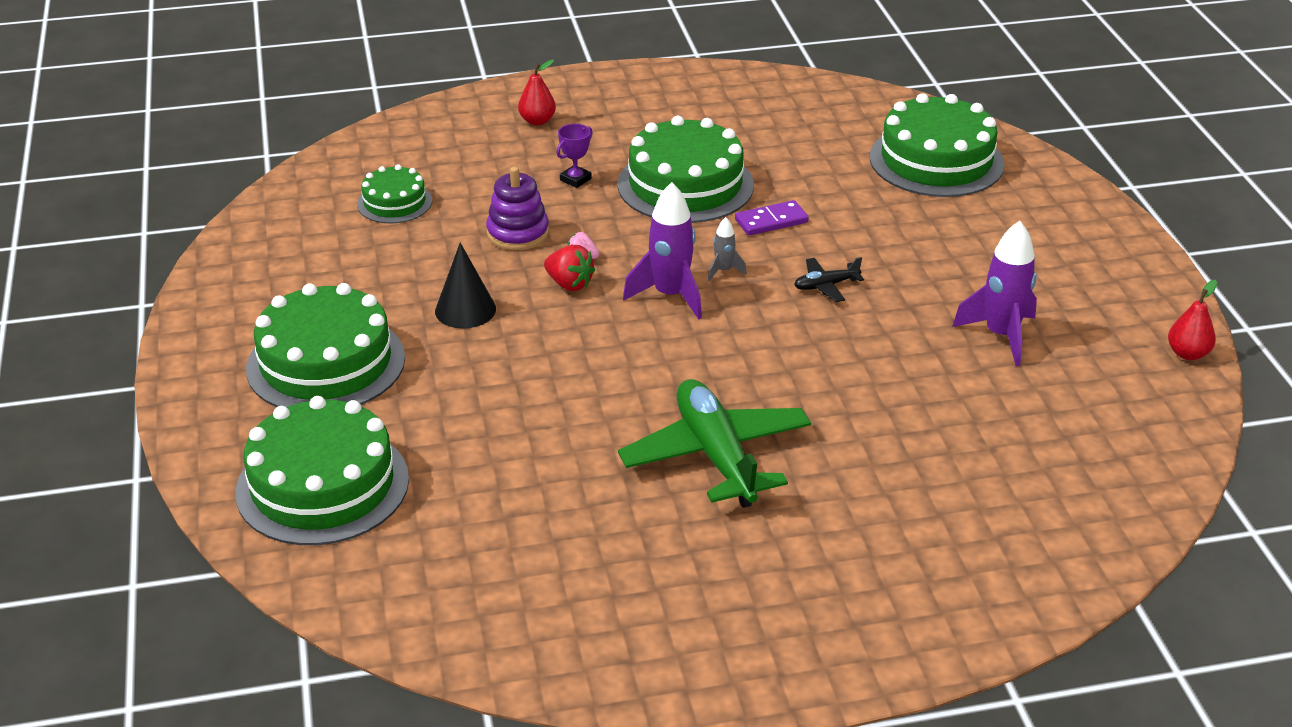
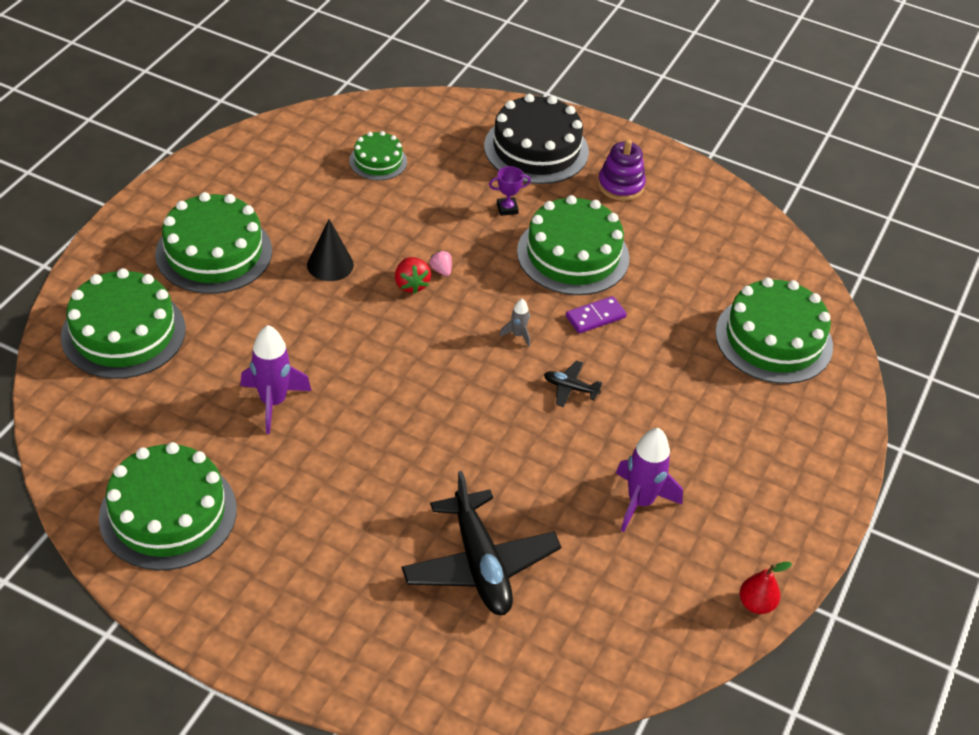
camera: 35 degrees right, 10 degrees up
(518, 233) = (424, 228): purple stacking toy -> purple stacking toy (620, 185)
(537, 121) = (536, 149): red pear -> black cake
(596, 610) = (168, 513): none -> green cake
(670, 296) = (462, 332): purple rocket -> purple rocket (273, 402)
(716, 455) = (352, 462): green plane -> none
(771, 221) = (595, 317): purple domino -> purple domino turned 45 degrees counterclockwise
(941, 464) = (480, 564): none -> black plane

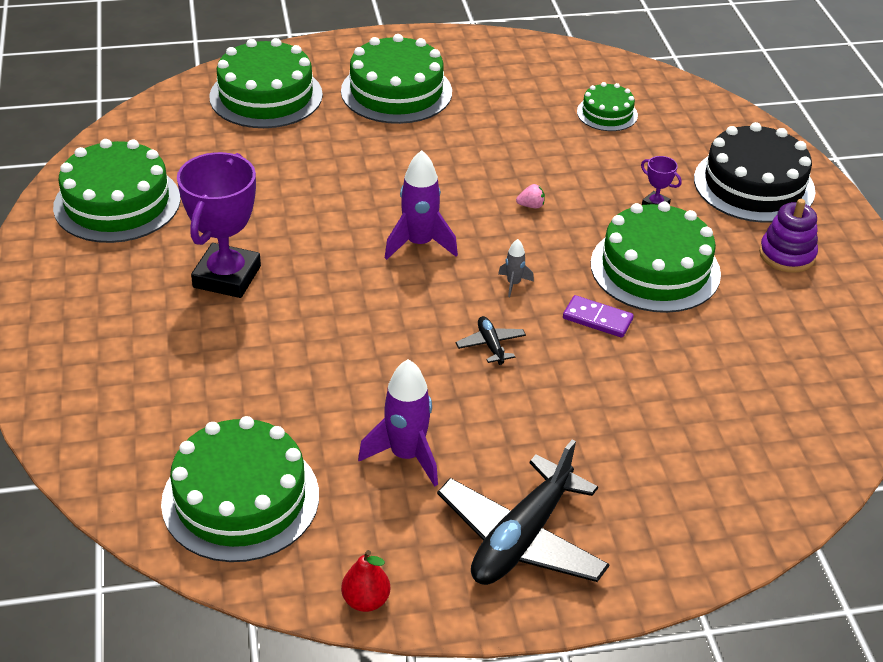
camera: 55 degrees right, 5 degrees down
(273, 402) = (279, 195): purple rocket -> purple rocket (419, 244)
(330, 264) = (458, 148): black cone -> none
(345, 493) = (227, 277): none -> purple trophy
(411, 284) = (493, 198): red strawberry -> none
(441, 270) = (531, 206): pink strawberry -> pink strawberry turned 60 degrees clockwise
(480, 564) = (228, 388): black plane -> black plane (521, 538)
(773, 339) = (731, 453): green cake -> green cake (240, 499)

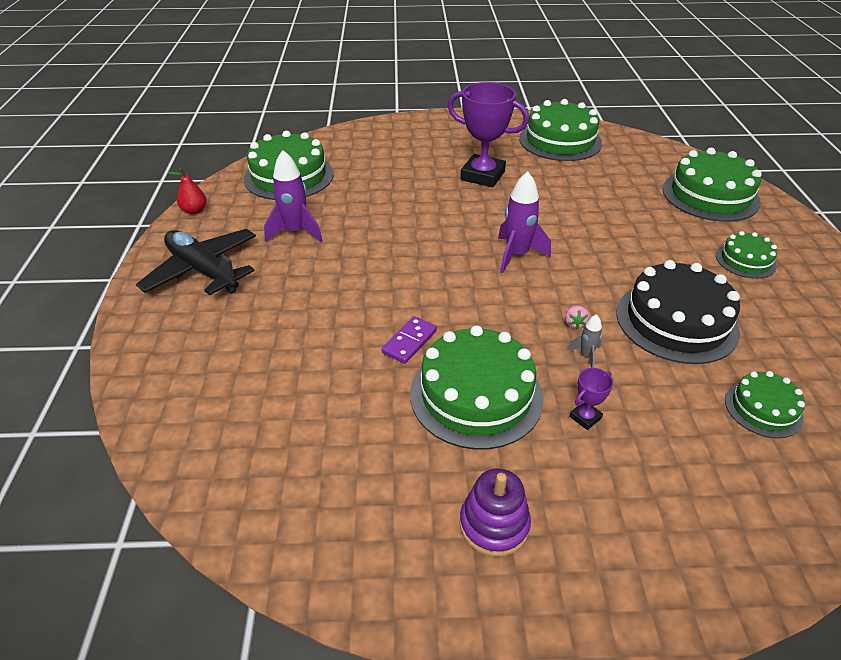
camera: 100 degrees right, 0 degrees up
(396, 91) = (745, 260): green cake -> green cake, size x0.54
(490, 345) = (391, 278): black plane -> none
(513, 284) = (462, 299): grey rocket -> grey rocket (586, 355)
(754, 185) = (639, 529): black cake -> black cake (676, 321)

